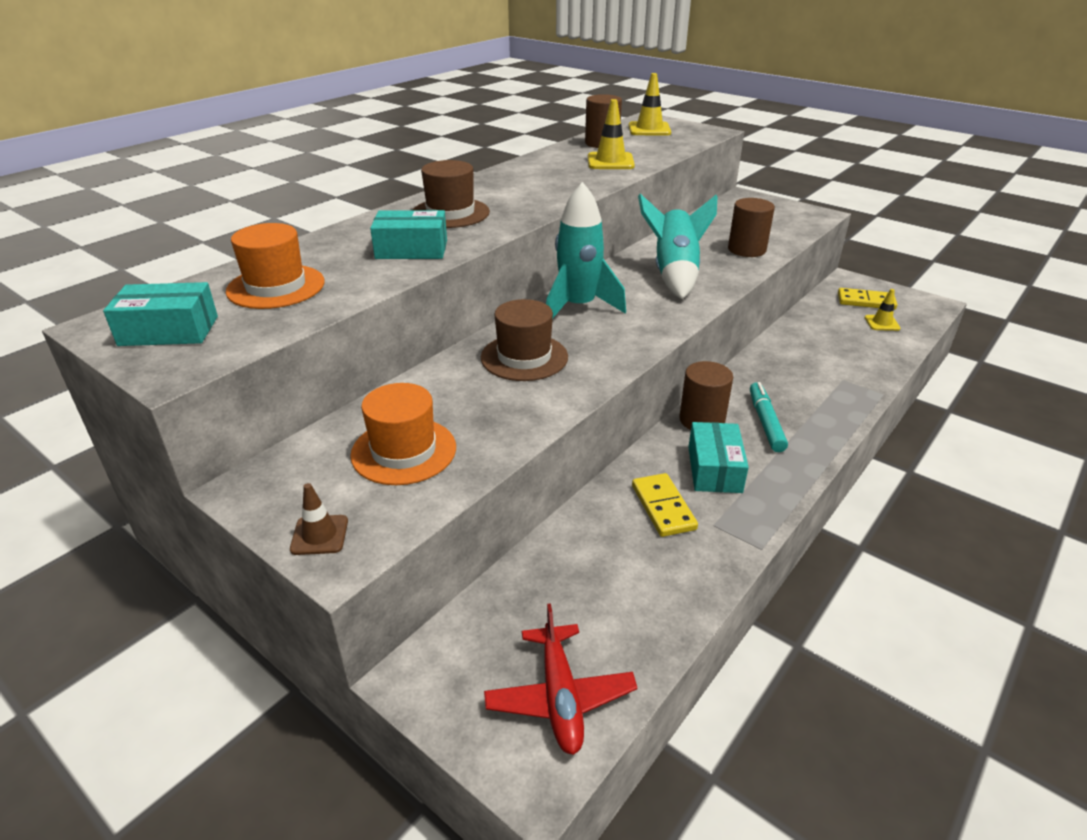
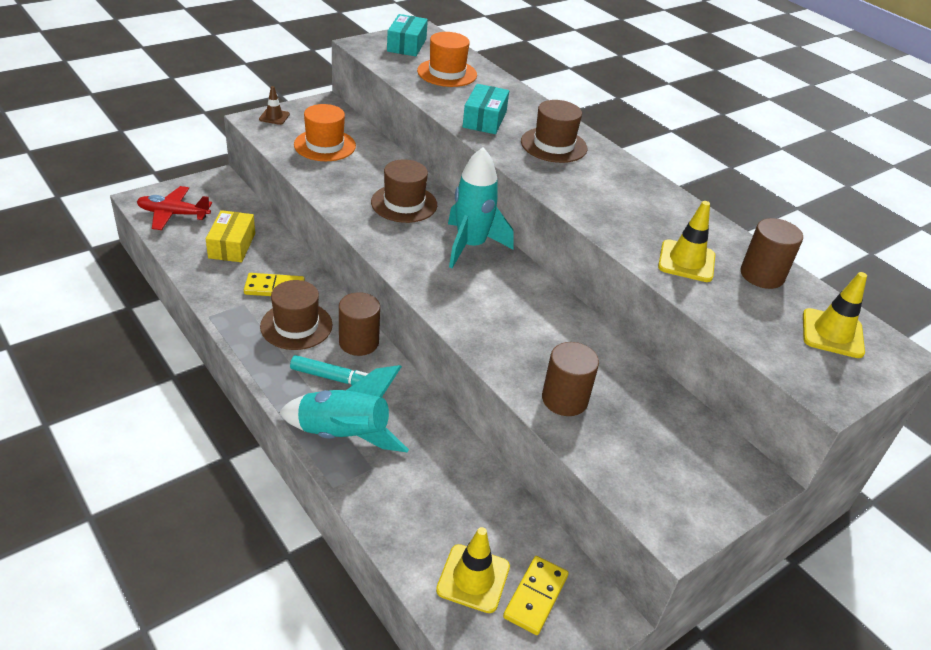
camera: 100 degrees right, 5 degrees up
(602, 582) = (232, 245): none -> yellow box
(674, 274) = (517, 321): turquoise rocket -> turquoise rocket (344, 435)
(714, 469) = (296, 326): turquoise box -> brown hat
(882, 323) = (473, 578): yellow traffic cone -> yellow traffic cone, size x1.60

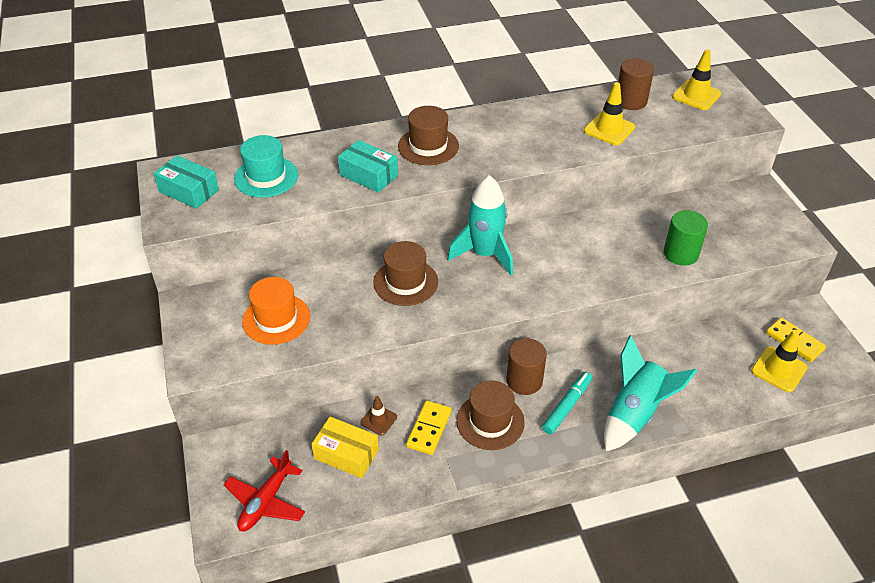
camera: 65 degrees left, 5 degrees up
(274, 117) = (195, 351): brown traffic cone -> brown traffic cone (378, 420)
(447, 73) = (266, 177): orange hat -> turquoise hat
(564, 399) = (681, 253): brown cylinder -> green cylinder

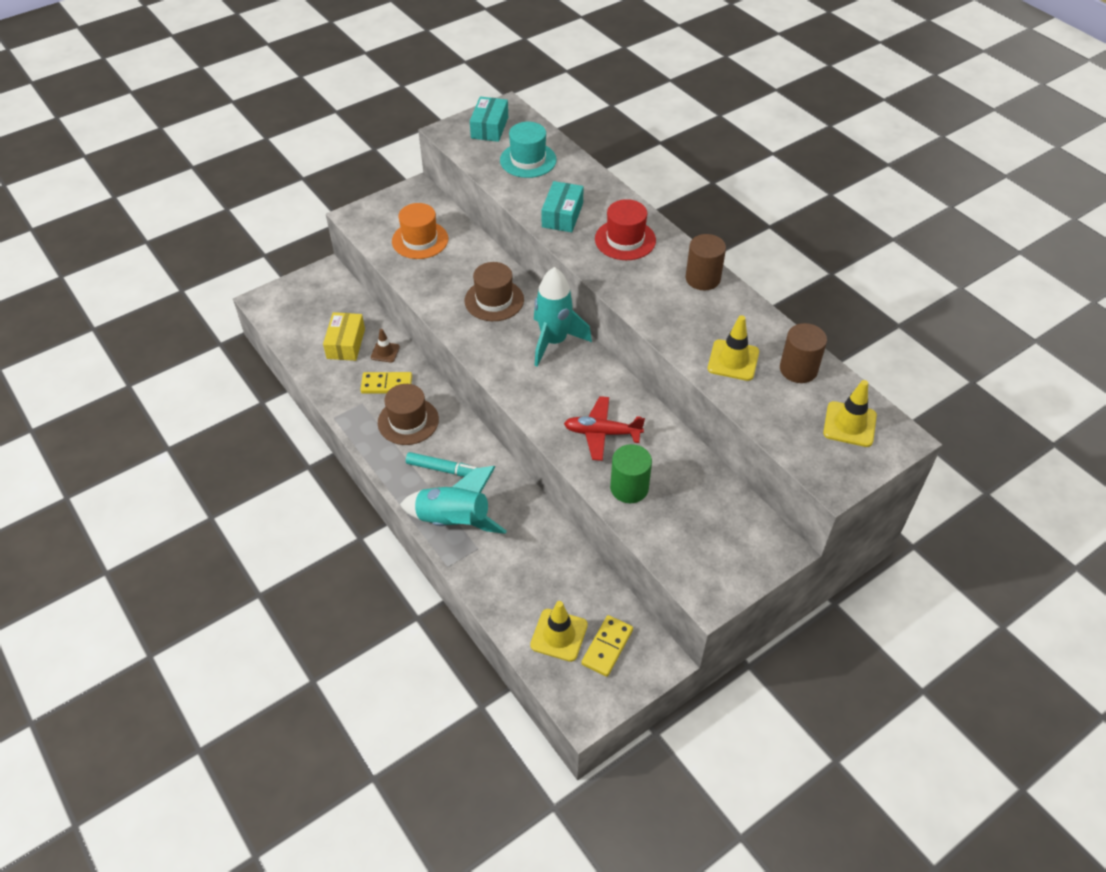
camera: 70 degrees right, 5 degrees up
(266, 501) = (291, 314): red plane -> red plane (602, 433)
(428, 146) = (625, 240): brown hat -> red hat
(524, 381) = (462, 433): brown cylinder -> brown cylinder (702, 278)

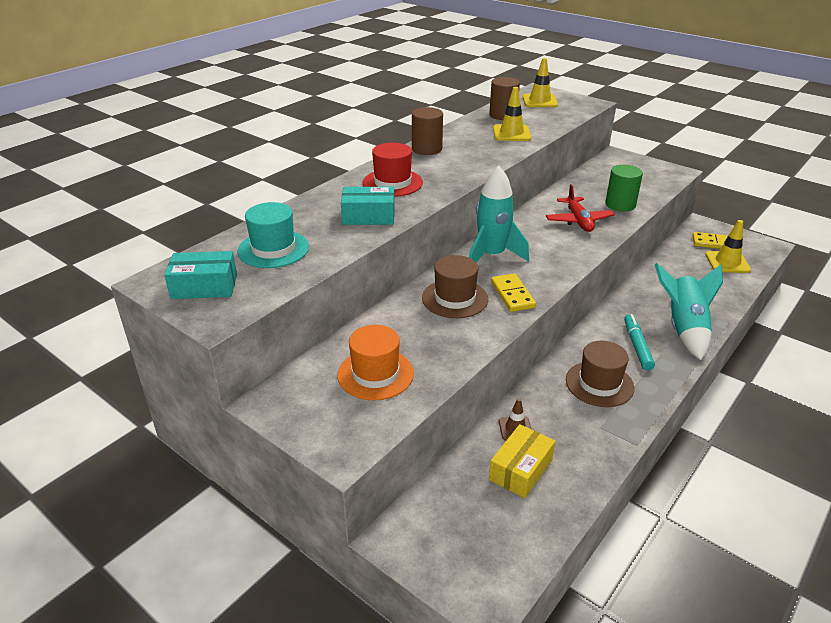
camera: 105 degrees left, 15 degrees down
(346, 343) = (520, 470): yellow box -> yellow box turned 45 degrees counterclockwise
(386, 385) = (562, 413): yellow domino -> yellow domino (512, 295)

